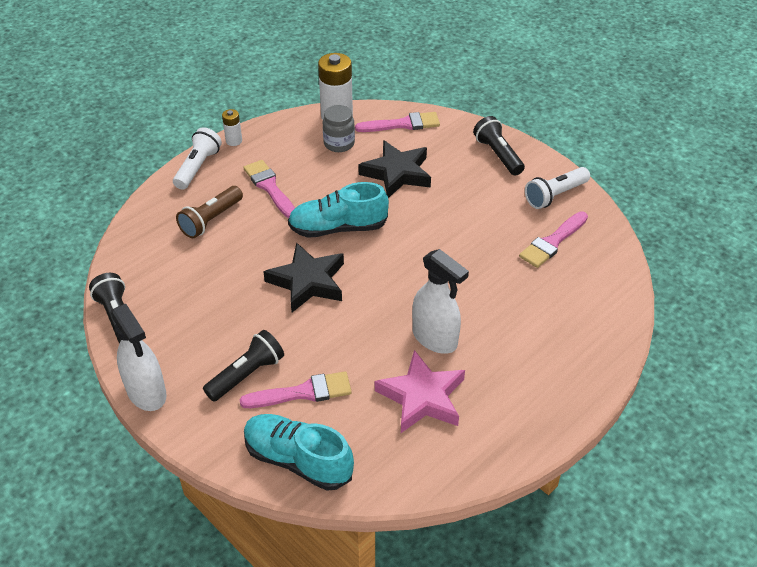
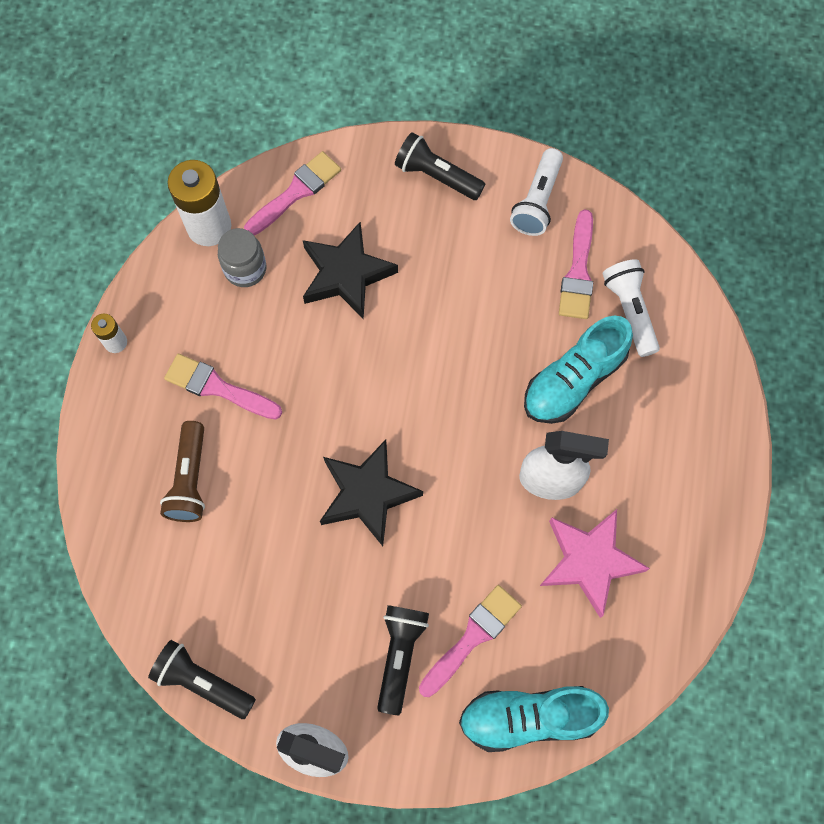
camera: 35 degrees left, 25 degrees up
(198, 167) = (107, 411): white flashlight -> white flashlight (629, 311)
(338, 228) = (342, 397): turquoise shoe -> turquoise shoe (573, 380)

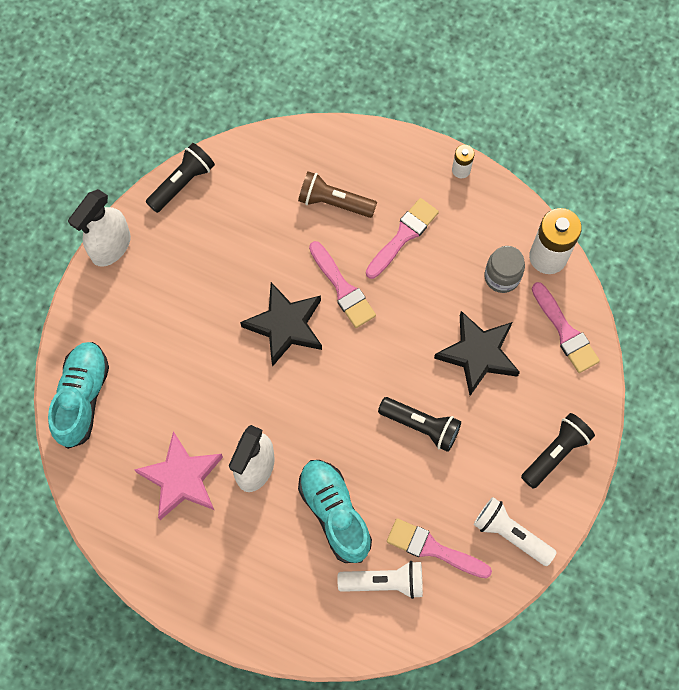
camera: 105 degrees right, 0 degrees up
(399, 655) = (156, 319): black flashlight -> black flashlight (421, 426)
(472, 637) = (153, 374): pink brush -> pink brush (343, 288)

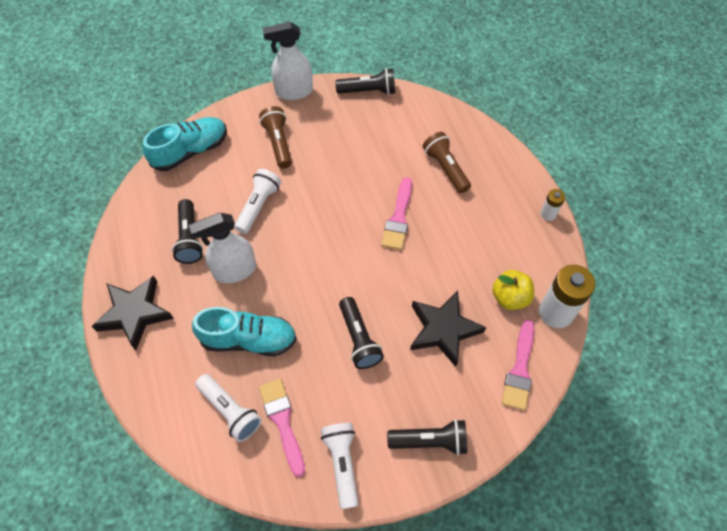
camera: 45 degrees right, 10 degrees down
(157, 314) = (278, 143): none -> brown flashlight
(181, 478) = (190, 238): pink star -> black flashlight
(208, 391) = (258, 206): none -> white flashlight
(285, 325) = (341, 209): black star -> black star (135, 313)
(334, 513) = (249, 339): turquoise shoe -> turquoise shoe turned 75 degrees clockwise
(403, 236) = (469, 220): pink brush -> none
(502, 277) = (510, 297): grey jar -> yellow apple

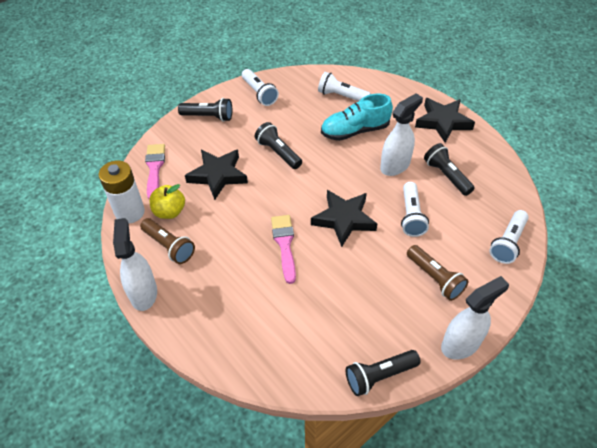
camera: 160 degrees right, 10 degrees down
(190, 151) = (508, 243): turquoise shoe -> white flashlight
(282, 421) = (306, 100): pink brush -> none
(327, 225) = (344, 219): none -> black star
(430, 441) = (208, 117): black flashlight -> black flashlight turned 150 degrees counterclockwise
(445, 168) = (257, 307): brown flashlight -> brown flashlight (169, 246)
(548, 214) = (143, 293): white battery -> white spray bottle

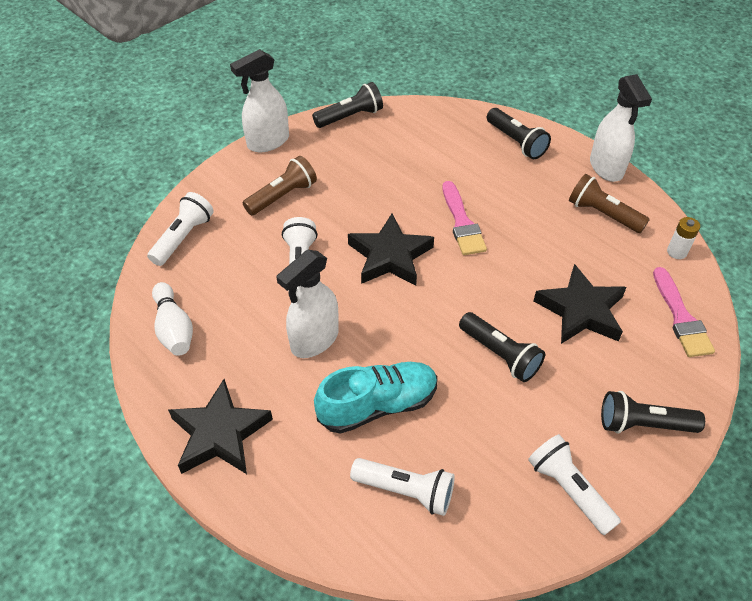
camera: 175 degrees right, 0 degrees up
(130, 212) = (677, 252): white battery -> white battery, size x0.50
(169, 212) = (624, 255): yellow apple -> none
(435, 278) = (282, 196): brown flashlight -> brown flashlight turned 90 degrees clockwise
(446, 176) = (238, 327): black flashlight -> black flashlight (516, 142)
(489, 177) = (174, 328): none -> white bowling pin

